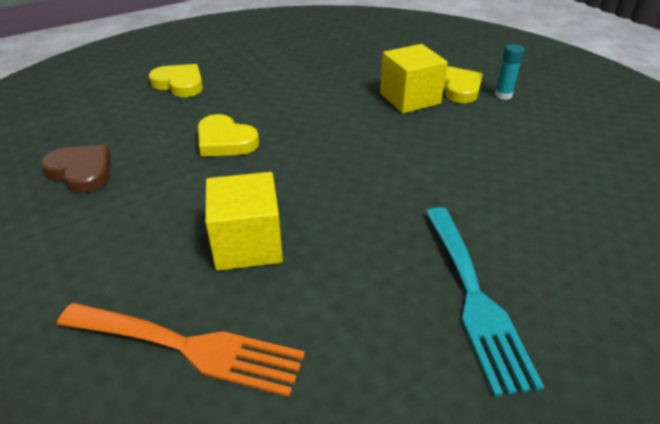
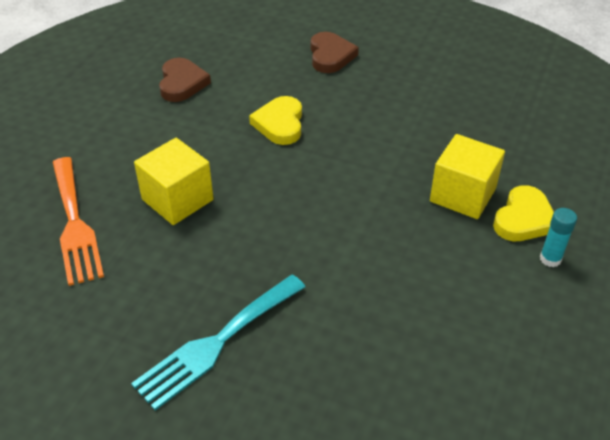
camera: 55 degrees right, 5 degrees up
(179, 84) = (330, 56): yellow heart -> brown heart

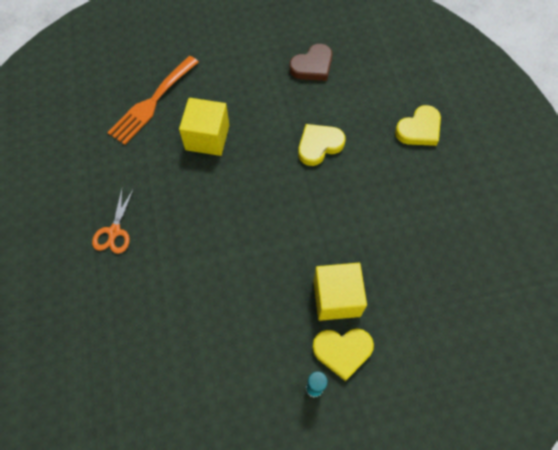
camera: 55 degrees right, 20 degrees up
(216, 343) = (114, 231): turquoise fork -> orange scissors
(330, 56) = (419, 129): brown heart -> yellow heart

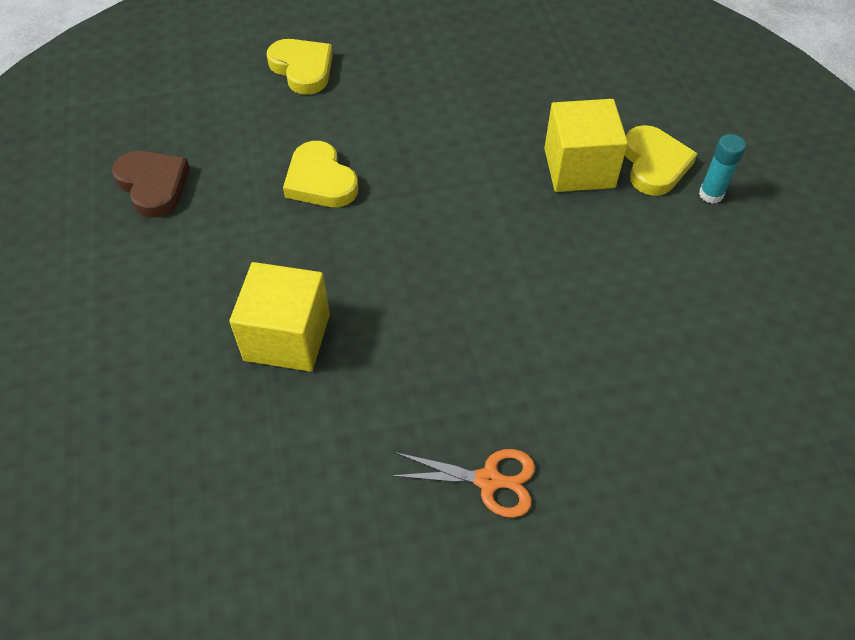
camera: 90 degrees left, 10 degrees down
(152, 103) = (188, 440): orange fork -> none

